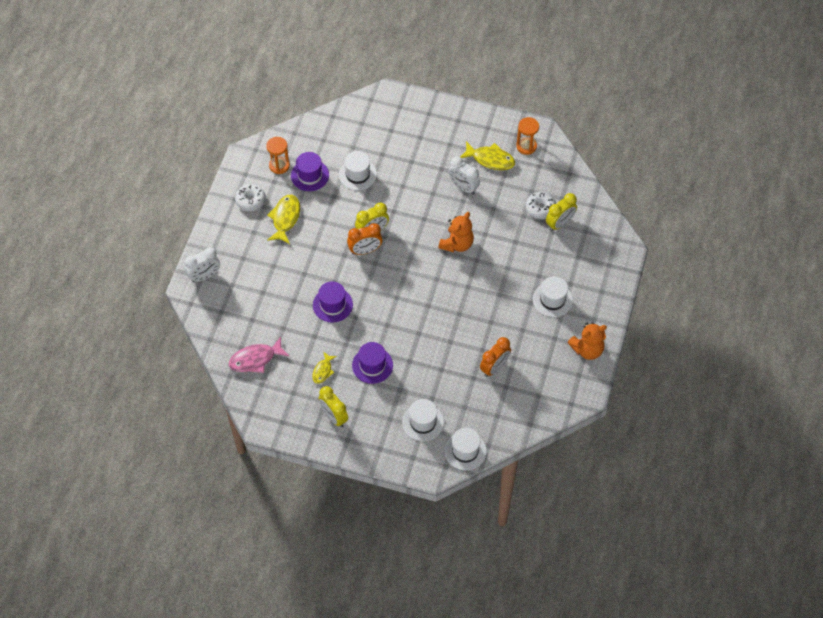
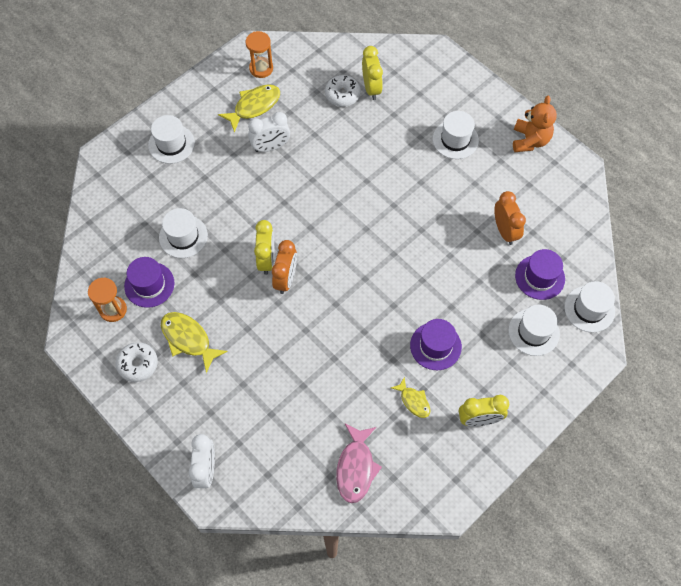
camera: 60 degrees left, 5 degrees up
(332, 305) = (334, 347): purple hat -> purple hat (540, 277)
(424, 128) = (171, 144): none -> white hat
(457, 244) = (335, 188): orange teddy bear -> none

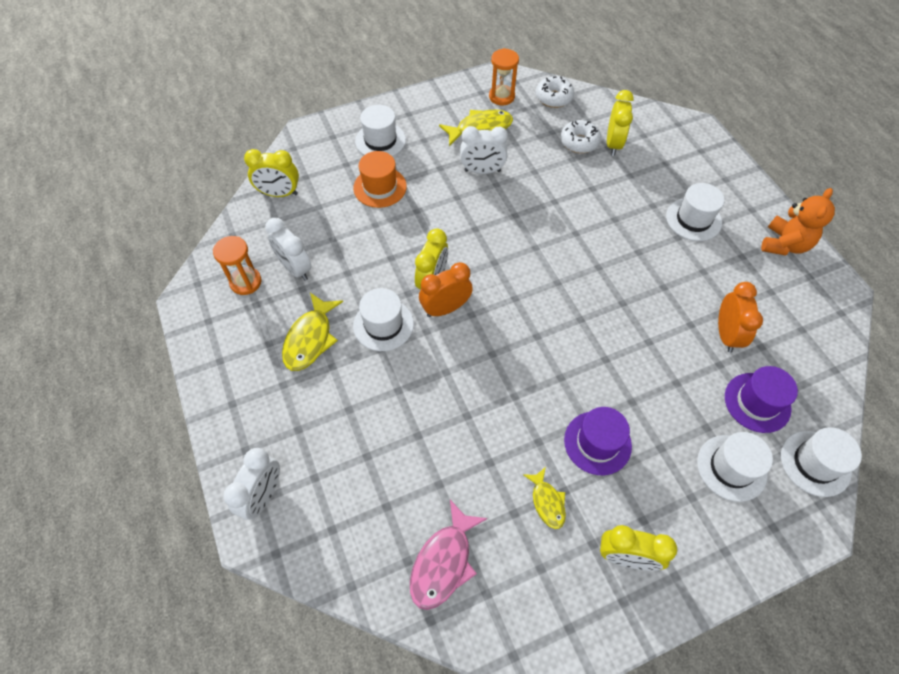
camera: 20 degrees right, 5 degrees down
(104, 222) = (279, 194): none -> yellow clock
(138, 364) = (244, 348): white donut -> white donut (553, 97)
(149, 284) = (295, 268): purple hat -> white clock
(183, 236) = (353, 231): white hat -> white hat (383, 325)
(188, 339) = (310, 339): yellow fish -> yellow fish turned 135 degrees counterclockwise
(189, 189) = (380, 187): none -> orange hat
(286, 279) = (445, 308): orange clock -> orange clock turned 150 degrees counterclockwise

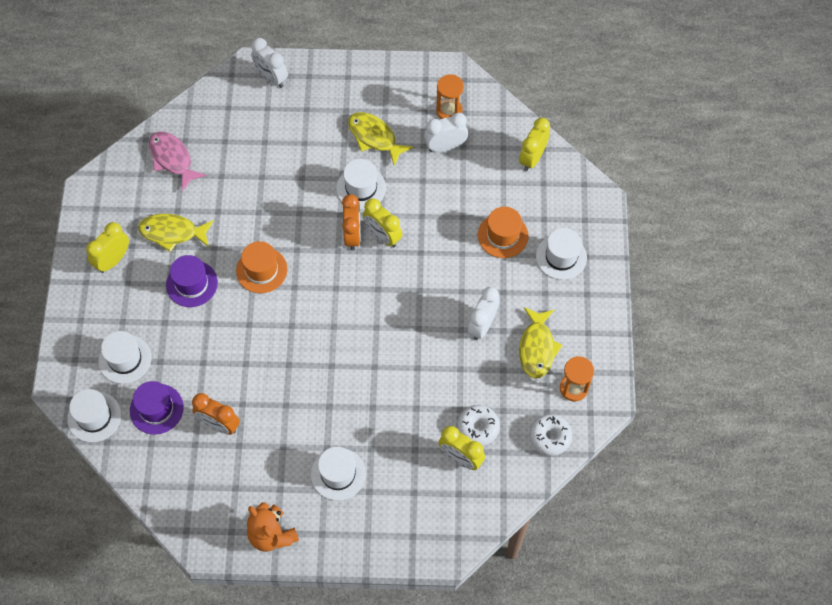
camera: 115 degrees right, 5 degrees up
(536, 377) = (261, 270): none -> orange hat
(547, 502) = (172, 232): yellow fish -> yellow fish, size x1.66

